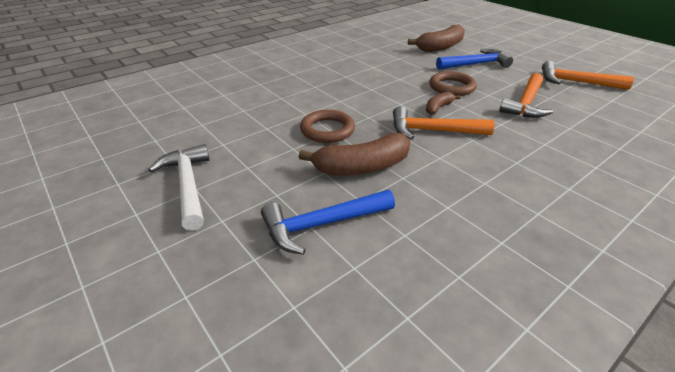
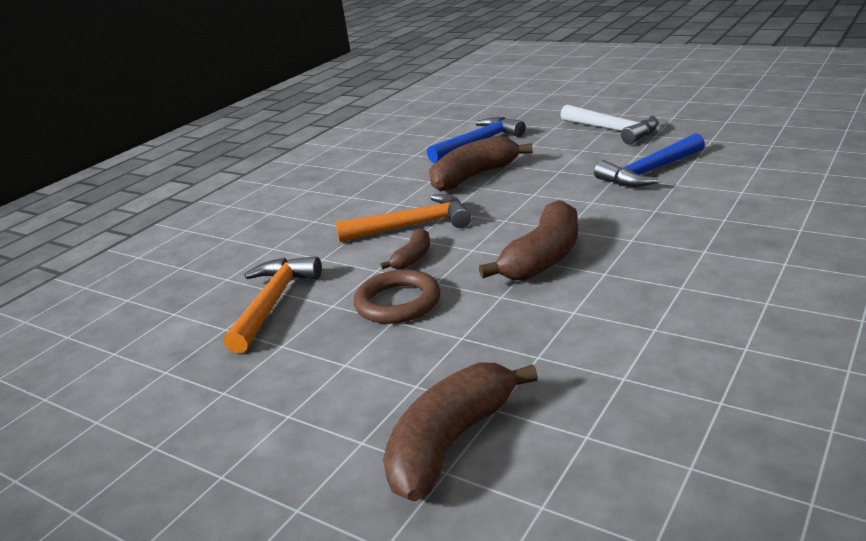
camera: 165 degrees right, 10 degrees down
(327, 130) = (542, 193): brown ring -> none
(366, 89) = (543, 258): none -> brown banana
(475, 64) = (351, 387): blue hammer -> blue hammer (650, 172)
(576, 82) = (144, 387): orange hammer -> none

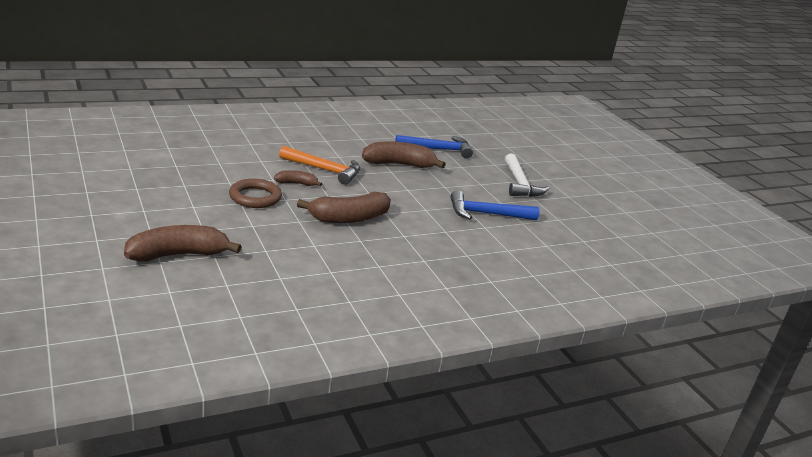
camera: 25 degrees right, 0 degrees up
(273, 303) = (209, 167): orange hammer -> none
(413, 258) = (296, 183): brown banana -> brown banana turned 150 degrees counterclockwise

